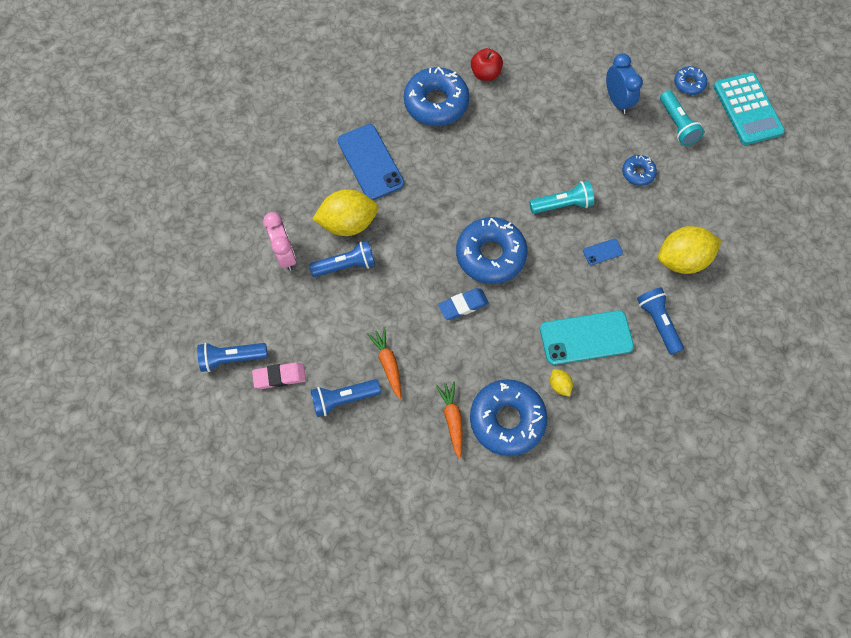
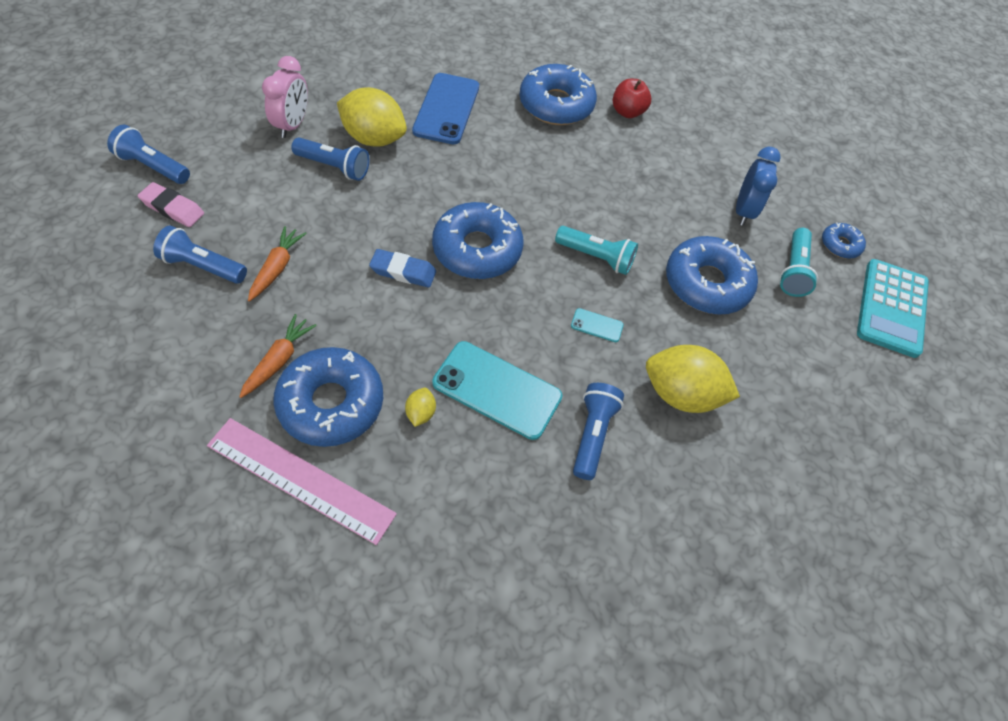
camera: 30 degrees right, 10 degrees down
(535, 474) = (300, 479): none -> pink ruler
(602, 252) = (597, 325): blue phone -> turquoise phone
(638, 173) = (706, 283): blue donut -> blue donut, size x2.00

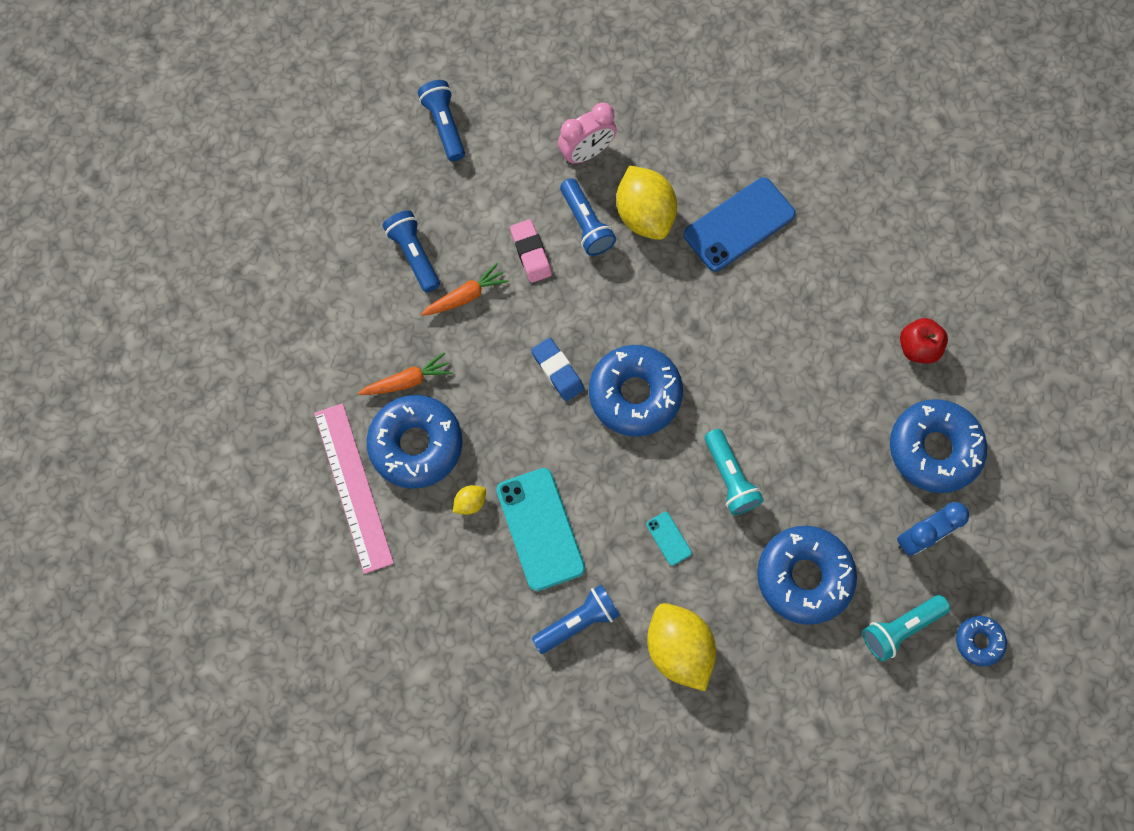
camera: 50 degrees right, 15 degrees up
(173, 208) = (430, 181): pink eraser -> pink eraser (531, 253)
(556, 105) = (851, 290): blue donut -> blue donut (933, 449)
(892, 308) = (955, 734): turquoise calculator -> none

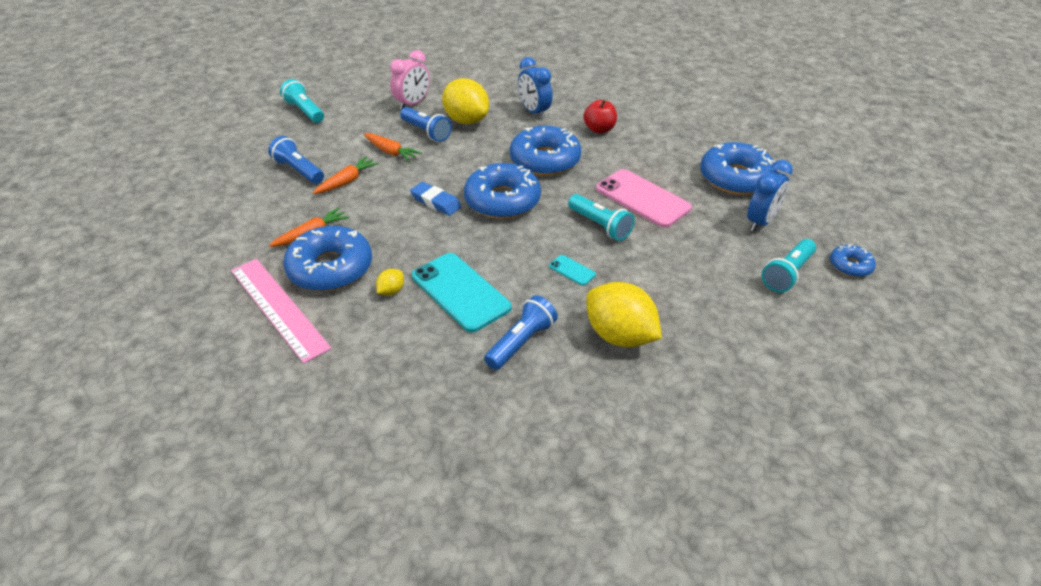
camera: 20 degrees left, 30 degrees down
(444, 126) = (305, 111): blue flashlight -> turquoise flashlight
(531, 253) = (390, 152): pink eraser -> orange carrot
(739, 225) = (534, 112): blue phone -> blue clock
(800, 447) = (642, 198): none -> pink phone
(803, 576) = (692, 264): blue donut -> blue donut (545, 160)
(917, 347) = (688, 137): red apple -> red apple (599, 129)

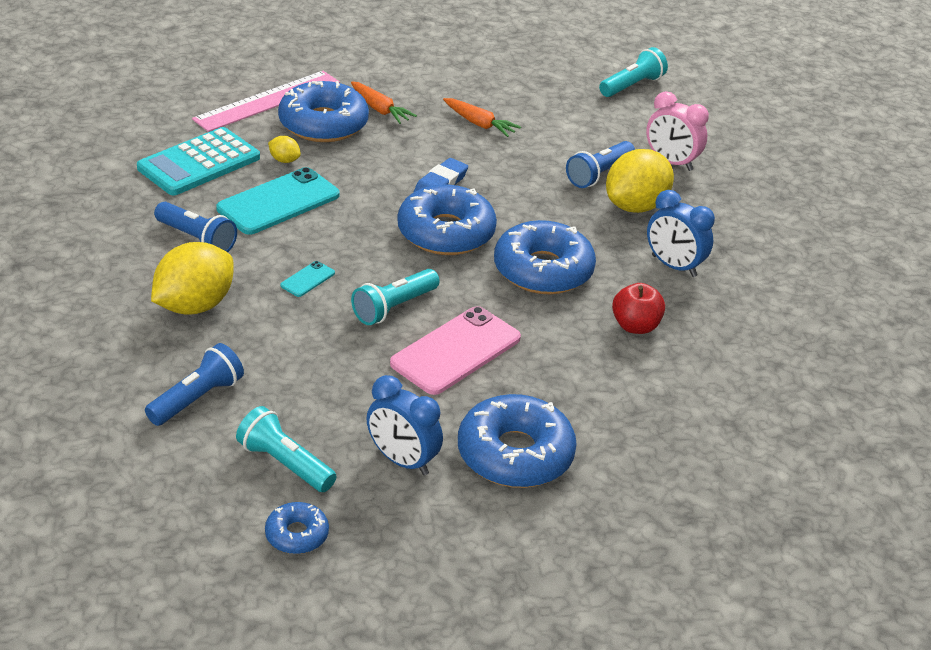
camera: 85 degrees right, 5 degrees down
(299, 170) = (498, 92): blue flashlight -> blue flashlight (197, 398)
(390, 152) = (546, 150): orange carrot -> none
(391, 351) = (199, 163): none -> turquoise calculator
(534, 112) = (673, 266): blue clock -> blue clock turned 105 degrees counterclockwise

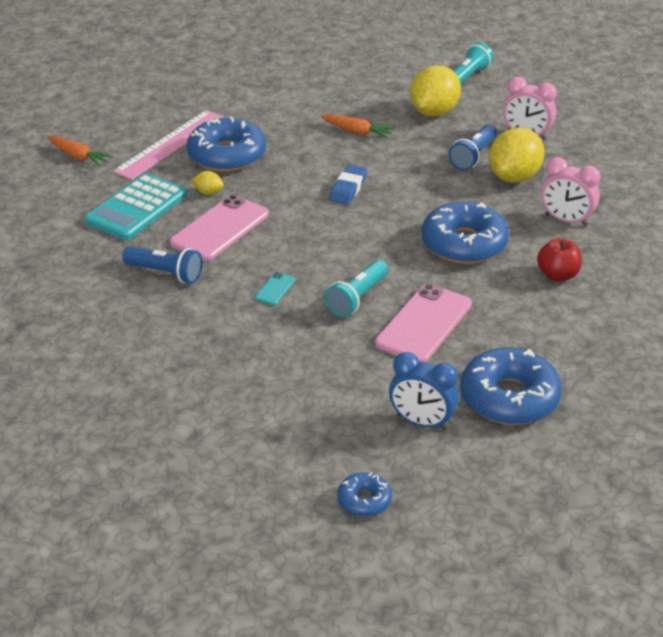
camera: 10 degrees left, 0 degrees up
(194, 305) = (190, 329): yellow lemon -> yellow lemon (434, 112)
(197, 398) = (229, 406): blue flashlight -> none
(278, 202) = (220, 228): turquoise phone -> pink phone
(285, 464) = (327, 445): turquoise flashlight -> none
(379, 109) = (268, 134): orange carrot -> orange carrot (78, 156)
(446, 232) = (371, 228): blue donut -> none
(673, 266) = (566, 220): blue clock -> pink clock

